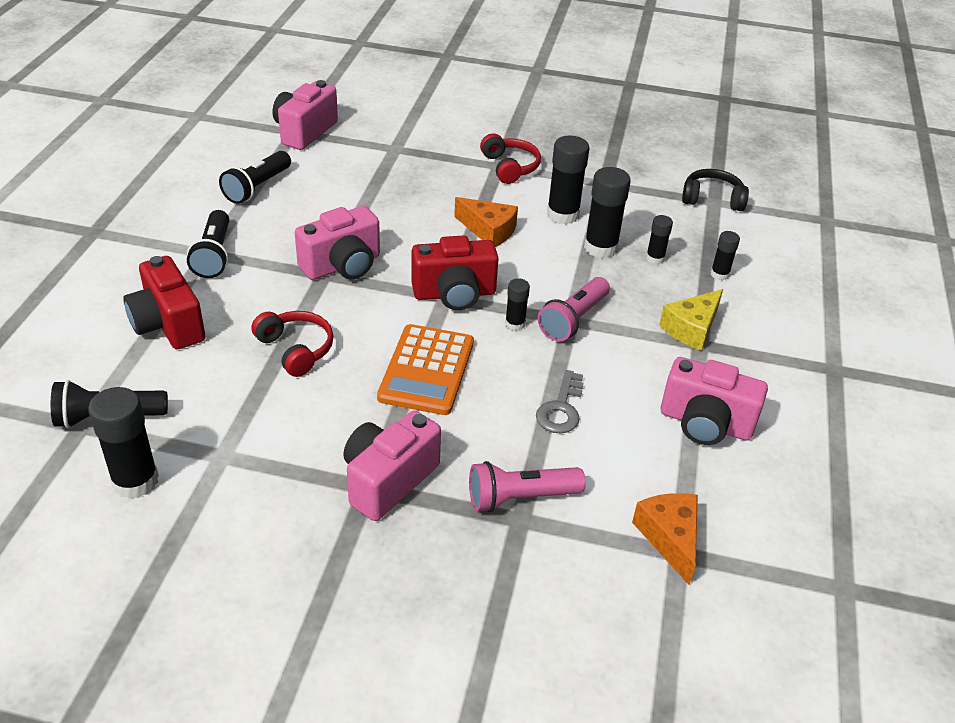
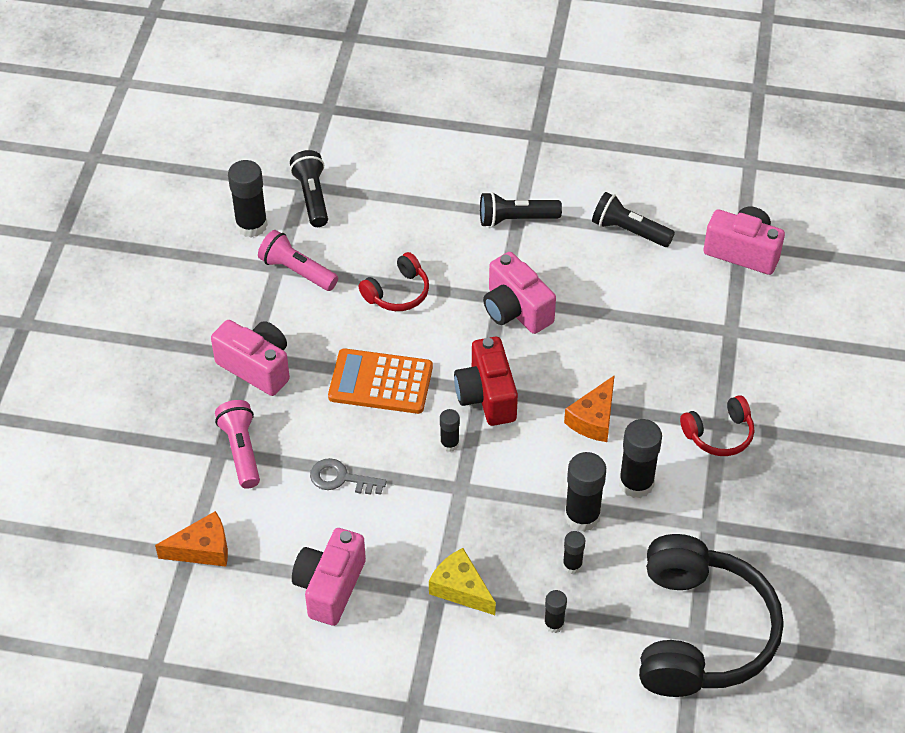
camera: 90 degrees right, 10 degrees up
(168, 324) = (419, 208): red camera -> none
(573, 320) = (461, 490): pink flashlight -> pink flashlight (297, 271)
(712, 199) = (700, 632): black headphones -> black headphones, size x2.13

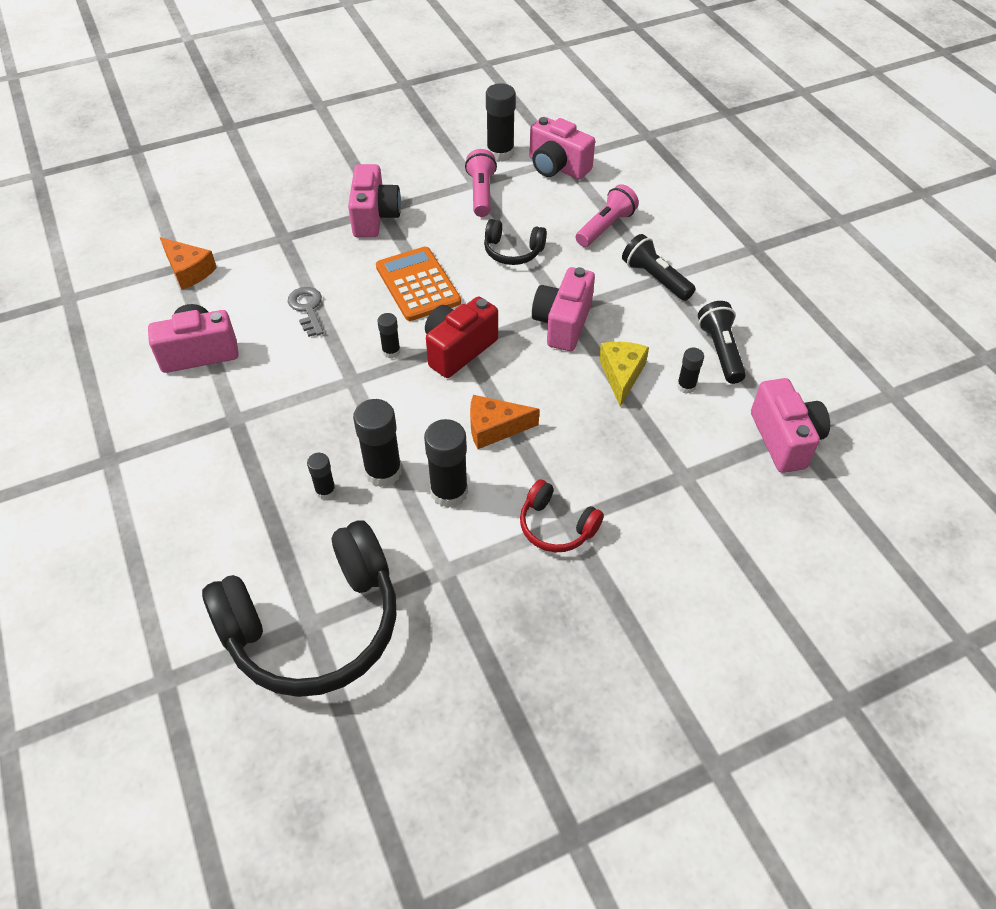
camera: 55 degrees right, 0 degrees up
(241, 451) = (292, 246): pink flashlight -> pink flashlight (605, 227)
(312, 197) = (557, 167): black flashlight -> pink camera
(397, 293) = (513, 251): red headphones -> black headphones
(460, 589) = (249, 429): yellow cheese -> yellow cheese (621, 375)
(554, 624) = (253, 509): black glue stick -> black glue stick (686, 386)

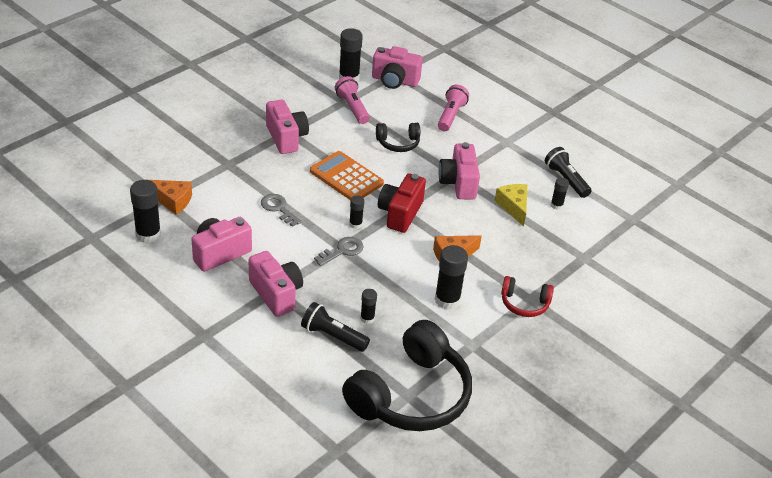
camera: 25 degrees left, 10 degrees down
(352, 385) = (342, 251): none -> grey key
(383, 472) = (397, 298): black glue stick -> black glue stick (148, 234)
(655, 278) = (501, 143): black flashlight -> black flashlight (333, 336)
(784, 439) = (630, 223): pink camera -> pink camera (276, 294)

